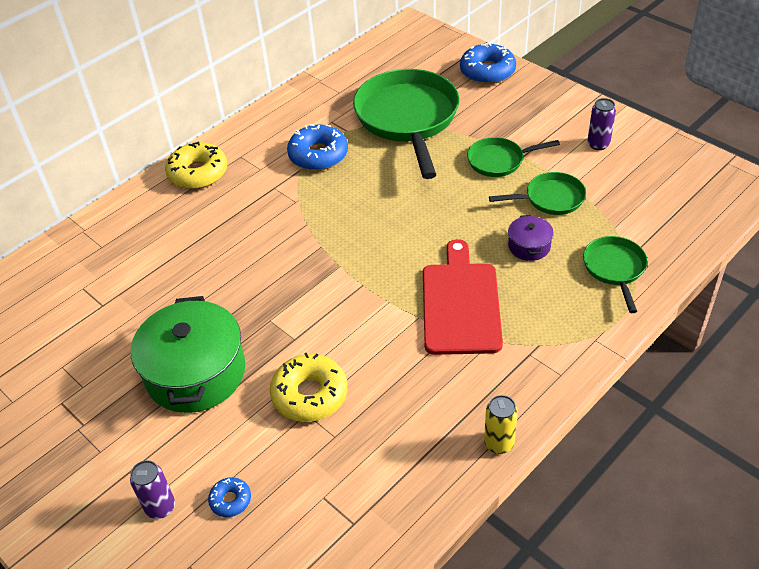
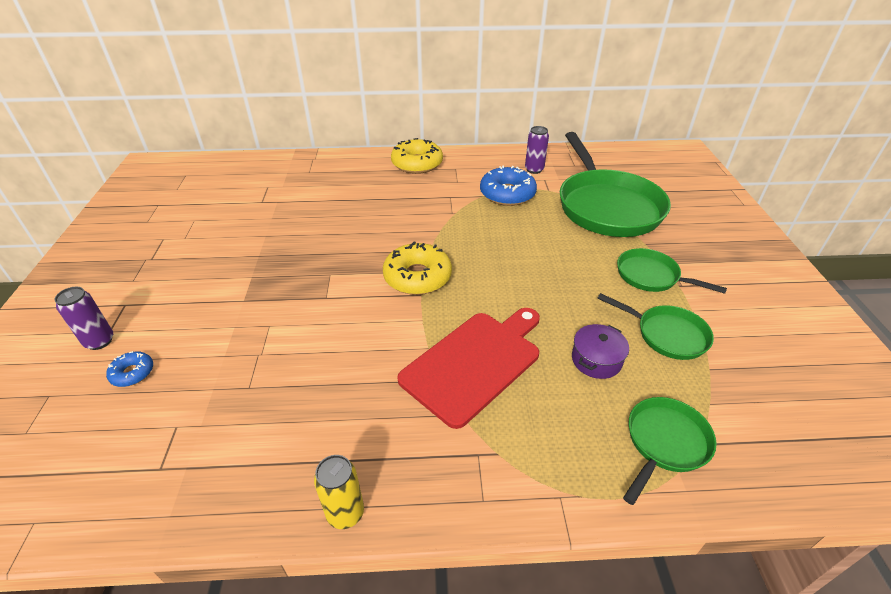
camera: 40 degrees right, 5 degrees down
(196, 373) = (243, 274): green pot -> none
(310, 395) = (279, 343): yellow donut -> yellow donut (417, 277)
(408, 119) = (606, 206): green pan -> green pan turned 135 degrees clockwise
(487, 71) = (720, 208): blue donut -> none
(598, 144) = (775, 320): purple can -> purple can (534, 170)

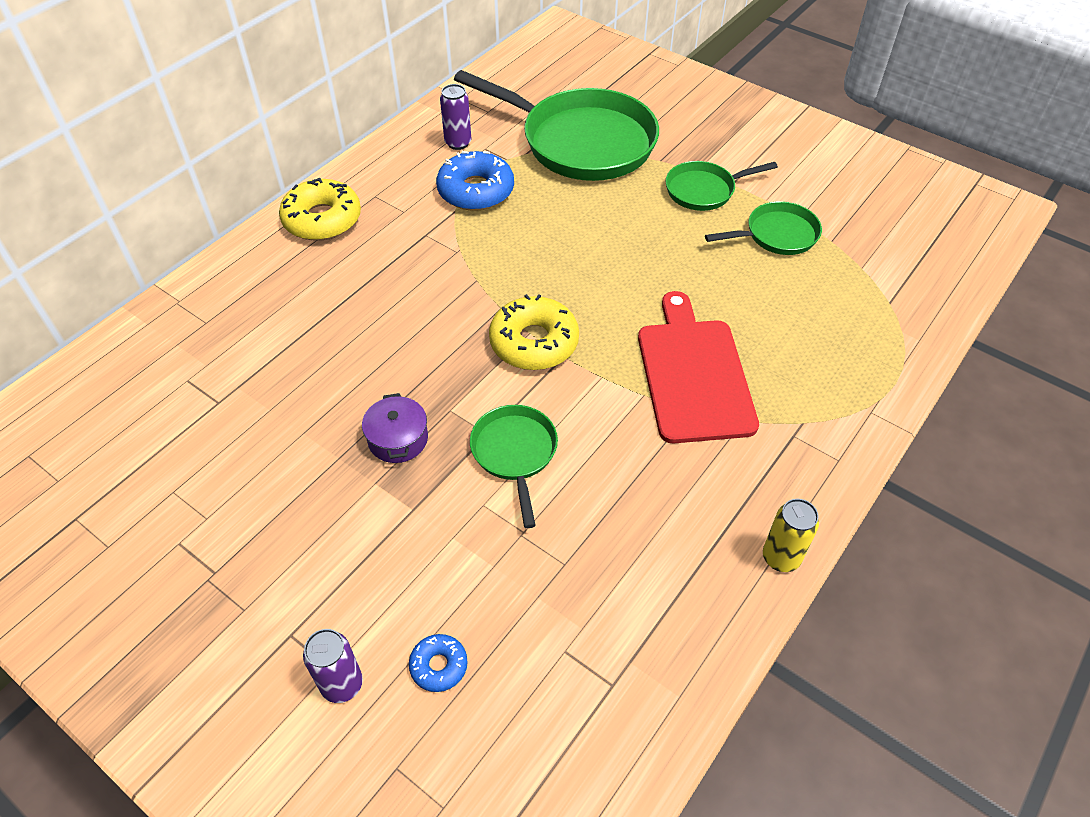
camera: 50 degrees left, 10 degrees up
(596, 360) = (763, 296): purple pot -> purple pot (398, 439)
(665, 443) = (874, 319): green pan -> green pan (515, 453)

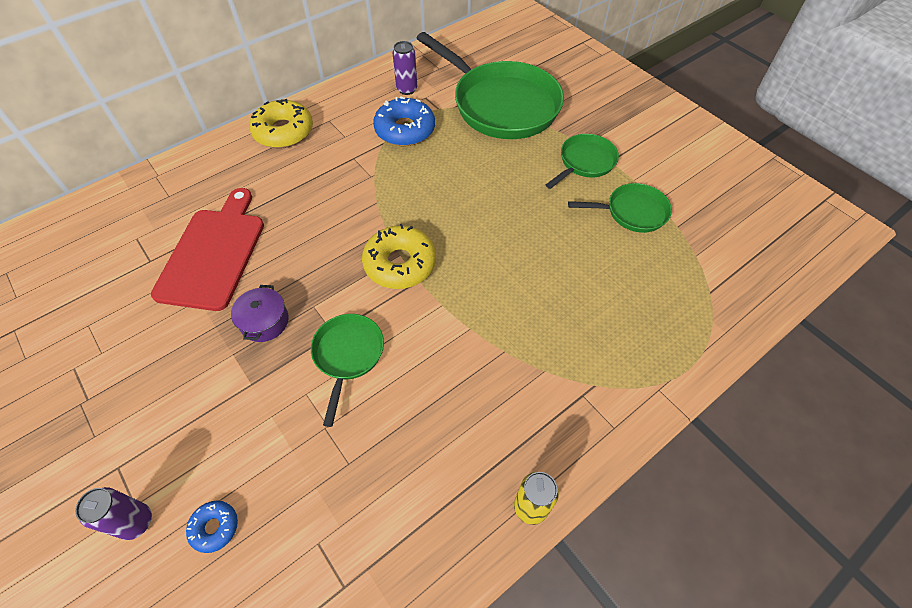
camera: 15 degrees right, 5 degrees up
(694, 374) = (518, 320): red cutting board -> red cutting board (214, 254)
(704, 190) = (585, 162): green pan -> green pan turned 135 degrees clockwise

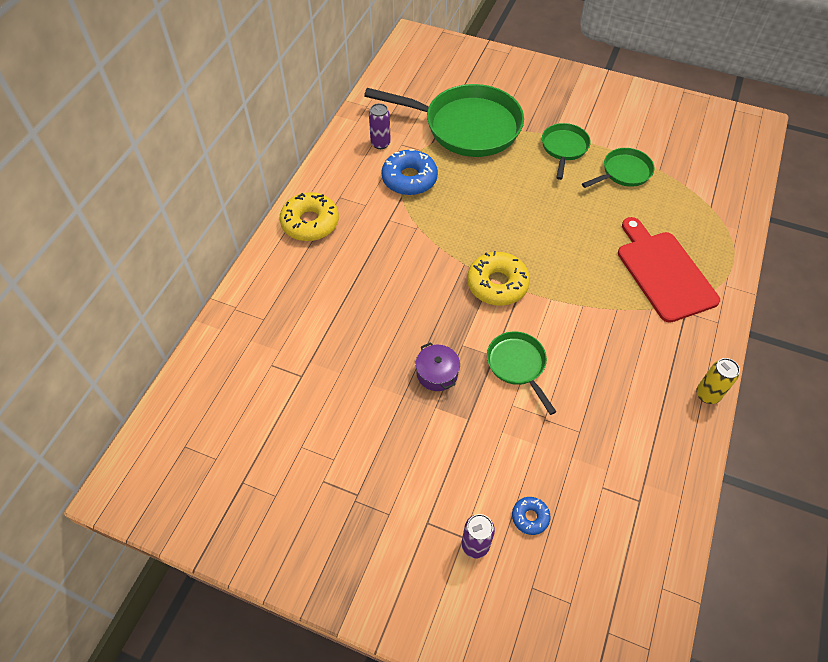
camera: 30 degrees left, 0 degrees up
(214, 254) = (349, 345): red cutting board -> red cutting board (664, 272)

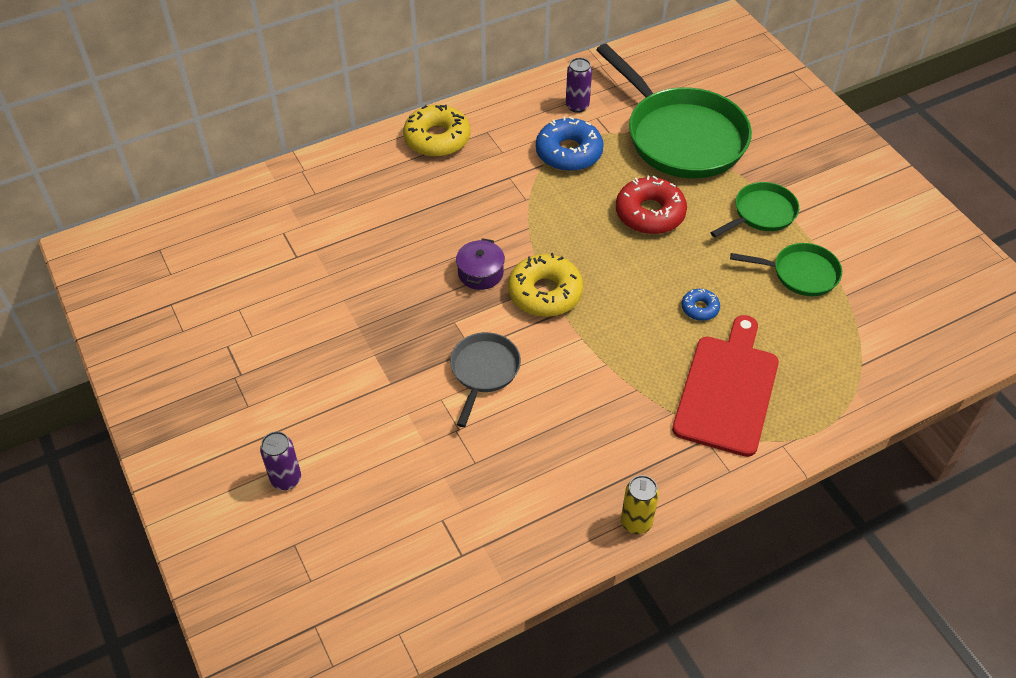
camera: 40 degrees right, 5 degrees down
(437, 373) = (406, 329): purple pot -> purple pot (480, 273)
(502, 189) = (650, 213): none -> red donut
(517, 365) = (483, 371): green pan -> grey pan
(530, 517) = (353, 494): blue donut -> blue donut (699, 308)

